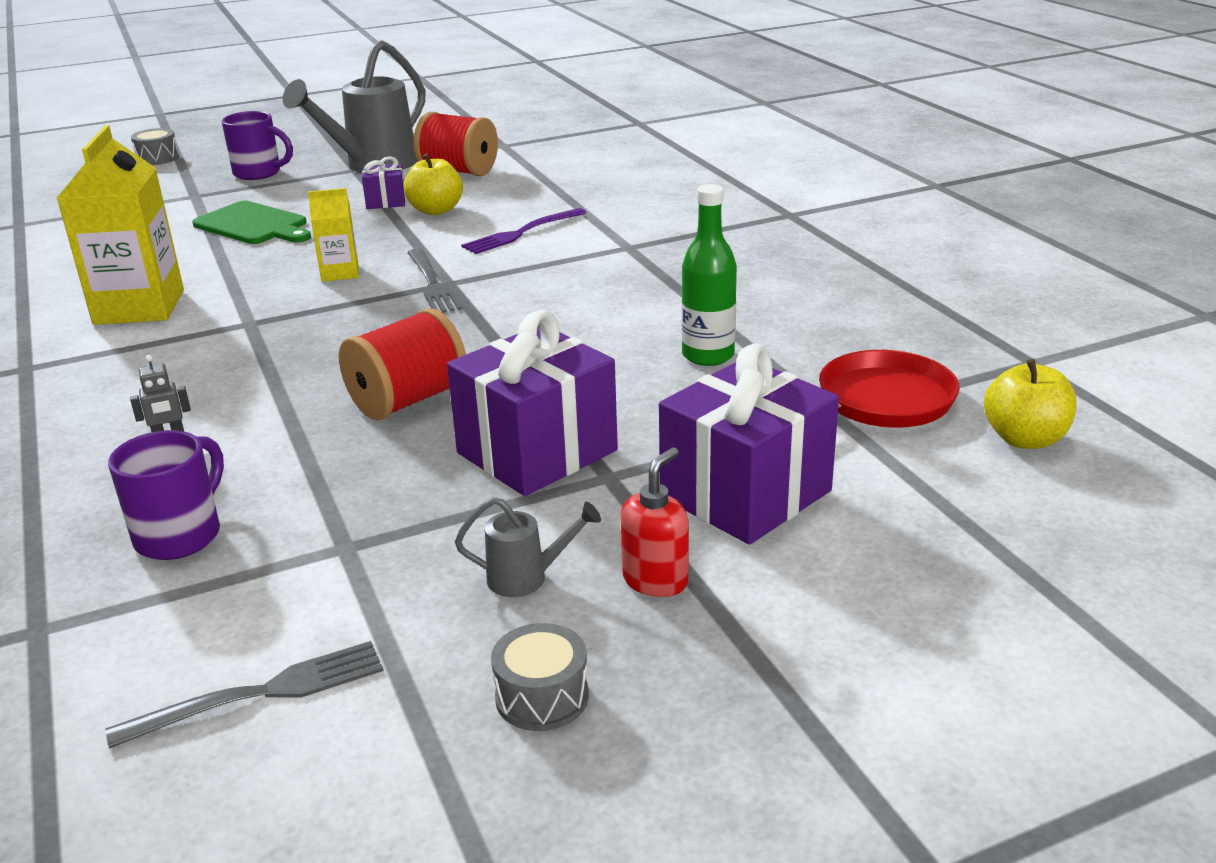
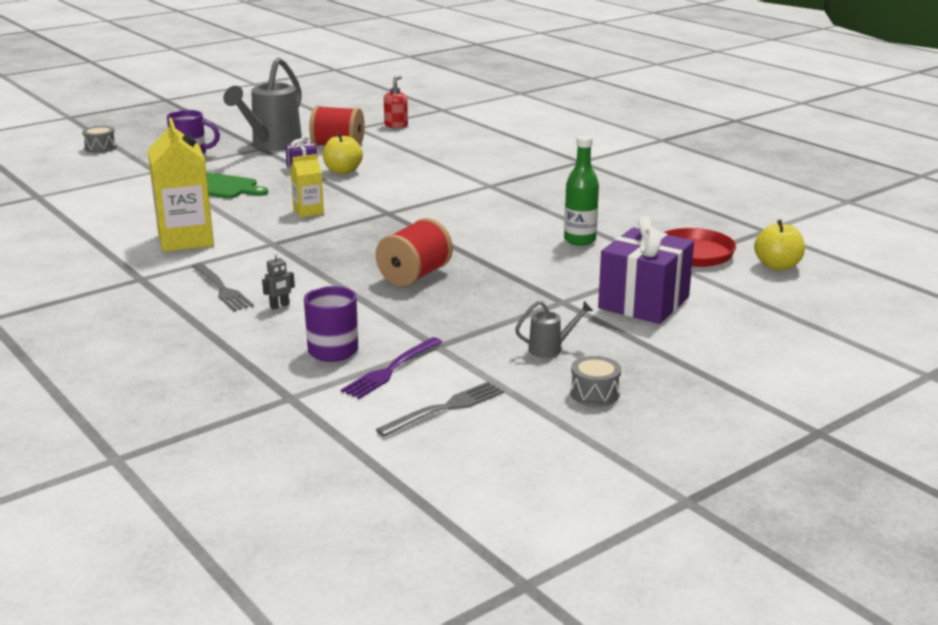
camera: 15 degrees left, 5 degrees down
(433, 284) = (377, 214): grey fork -> grey fork (222, 289)
(521, 233) = (413, 181): purple fork -> purple fork (390, 370)
(537, 452) = (513, 294): purple gift -> none
(655, 580) = (620, 343): red soap dispenser -> red soap dispenser (396, 125)

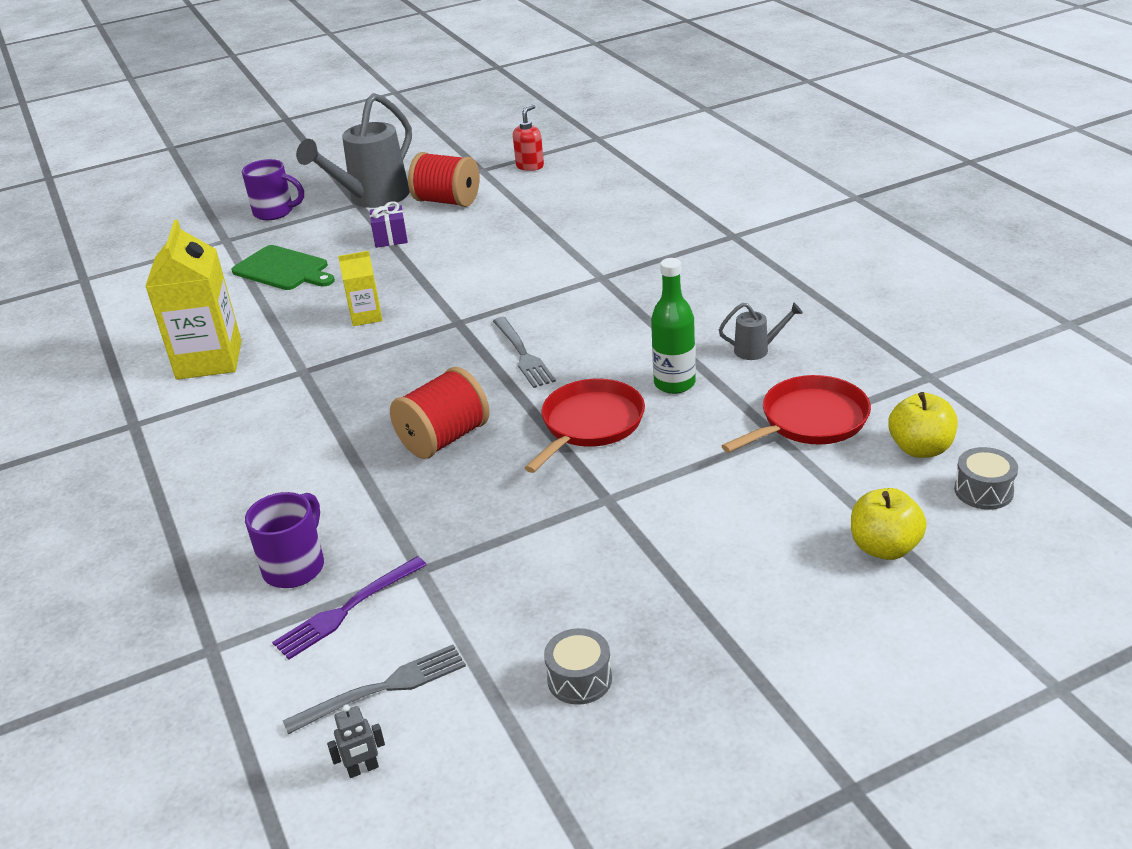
camera: 15 degrees right, 10 degrees up
(100, 148) = (183, 199): grey drum -> grey drum (983, 491)
(222, 289) = (214, 449): grey fork -> grey fork (523, 355)
(279, 306) = (265, 483): grey robot -> grey robot (363, 769)
(343, 171) = (435, 246): yellow apple -> yellow apple (884, 548)
(527, 263) = (590, 424): none -> red pan
(551, 349) = (557, 588): grey watering can -> grey watering can (757, 350)
(644, 303) = (711, 509): purple gift -> none

